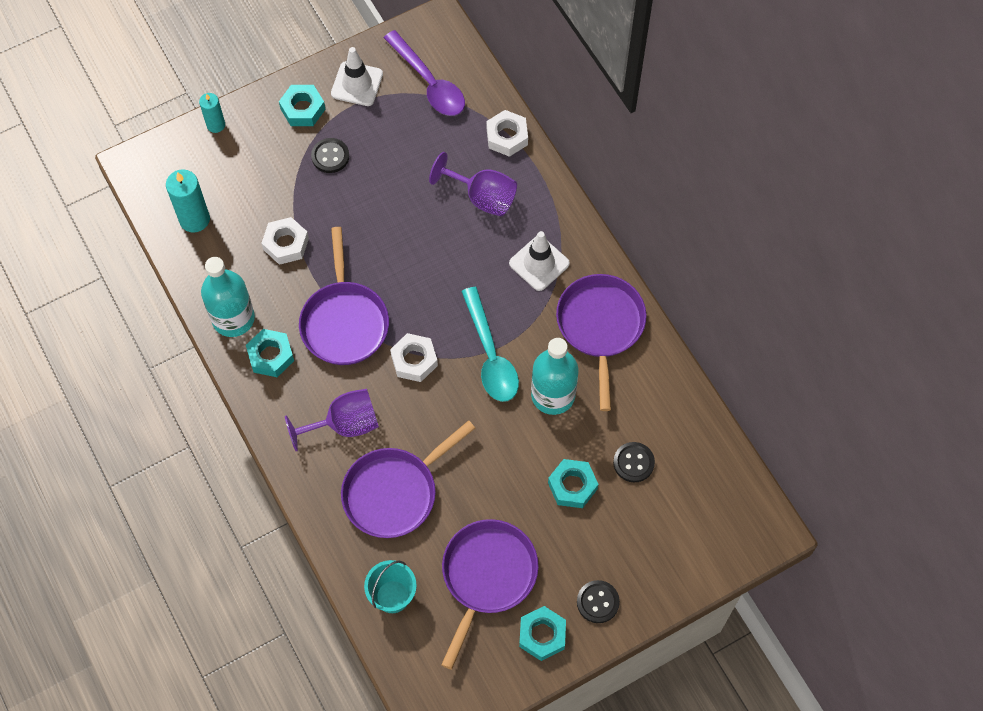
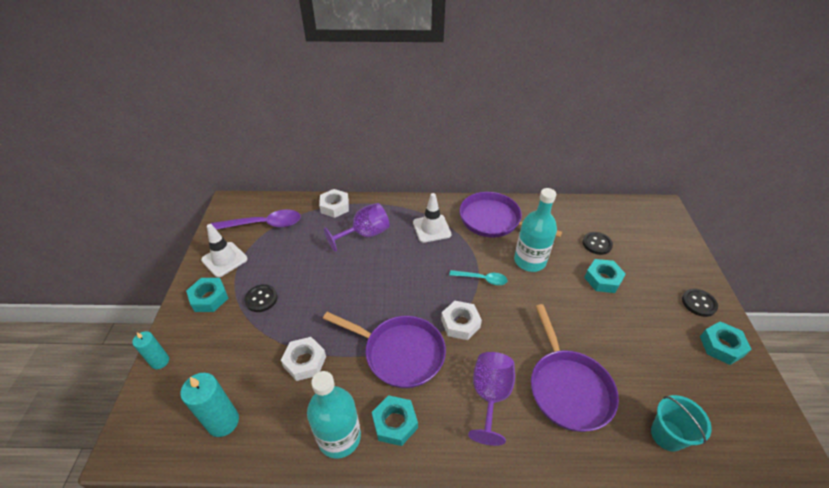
camera: 60 degrees left, 20 degrees down
(487, 576) = (663, 358): purple pan -> none
(490, 355) = (482, 279): turquoise spoon -> turquoise spoon, size x0.58

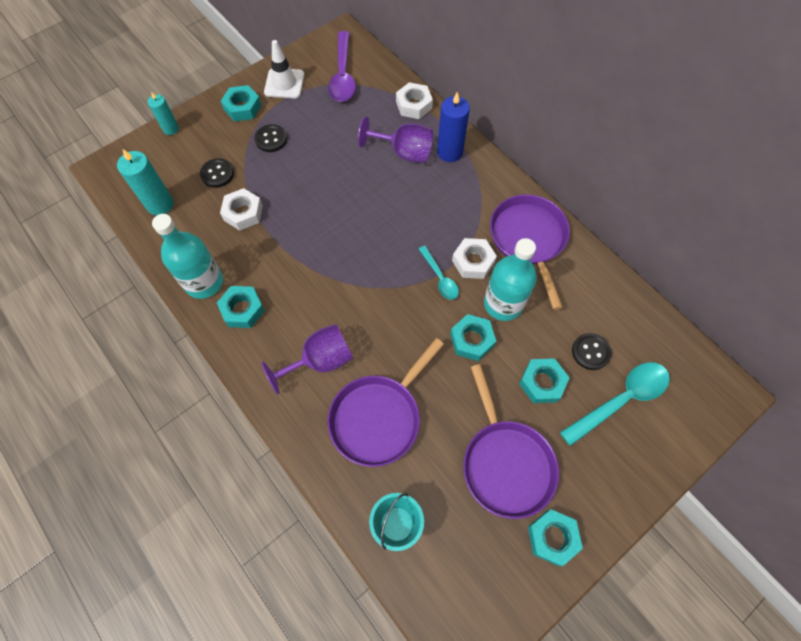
camera: 50 degrees right, 20 degrees up
(263, 224) = (343, 75): purple spoon -> purple spoon turned 45 degrees clockwise
(391, 214) = (449, 152): none -> blue candle
(400, 353) = (305, 269): purple pan -> purple pan (505, 463)
(431, 228) = (463, 196): white traffic cone -> none
(460, 323) = (373, 293): white nut -> white nut (473, 261)
(544, 293) = (472, 340): none -> turquoise nut
(639, 252) = (621, 399): none -> turquoise spoon
(698, 303) = (596, 492): black button -> black button (217, 174)

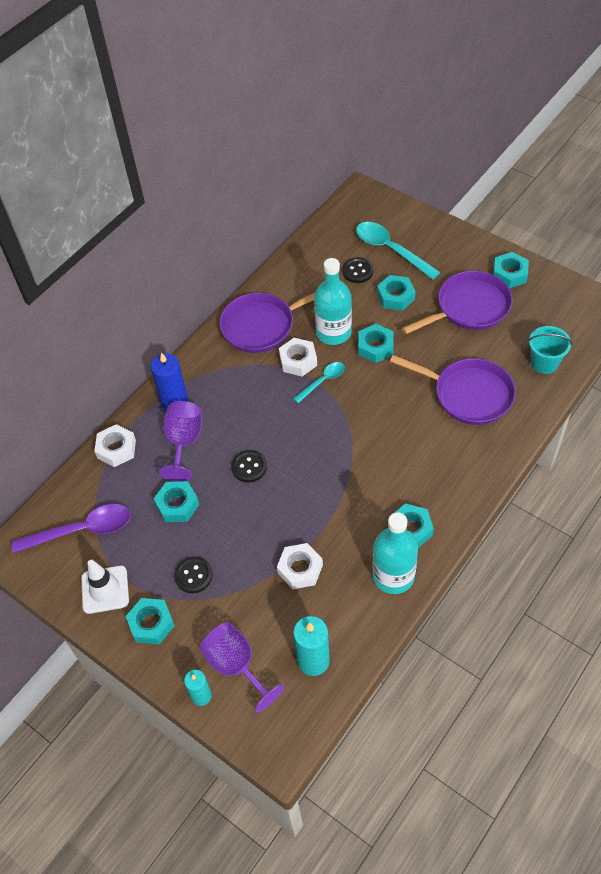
camera: 100 degrees left, 10 degrees down
(217, 174) = (256, 615): black button -> black button (249, 467)
(320, 361) = (436, 449): purple goblet -> purple goblet (236, 665)
(341, 138) = (177, 505): none -> turquoise nut

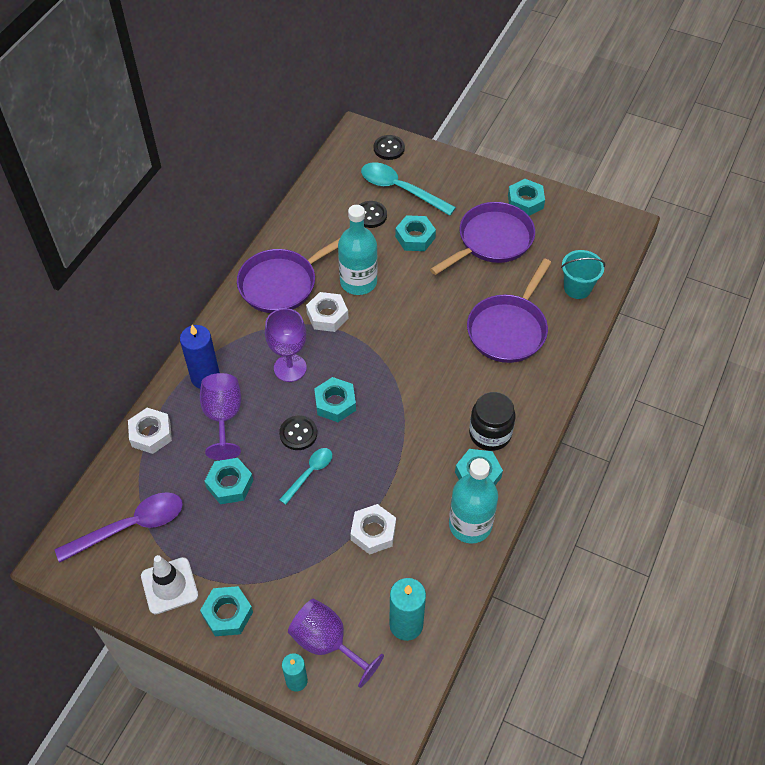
camera: 15 degrees left, 0 degrees up
(193, 575) = (262, 556): black button -> black button (389, 148)
(254, 405) = (290, 368): none -> purple goblet
(323, 381) = (357, 334): turquoise spoon -> turquoise spoon (310, 473)
(375, 347) = (405, 292): turquoise nut -> turquoise nut (335, 403)
(430, 492) = (490, 433): none -> black jar
(468, 394) = (508, 329): purple pan -> purple pan turned 105 degrees clockwise

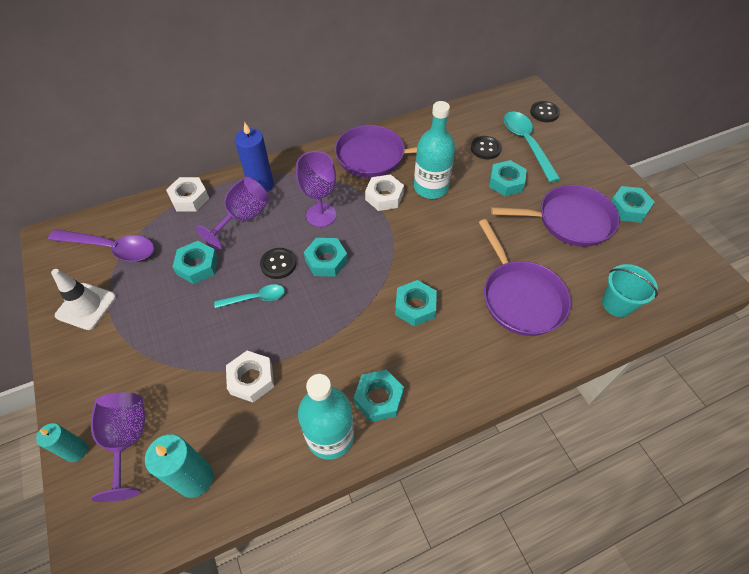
camera: 40 degrees right, 0 degrees up
(227, 614) = (94, 357): turquoise nut -> turquoise nut (415, 306)
(490, 433) = (422, 371): black jar -> none
(508, 329) = (520, 297): purple pan -> purple pan turned 90 degrees counterclockwise

